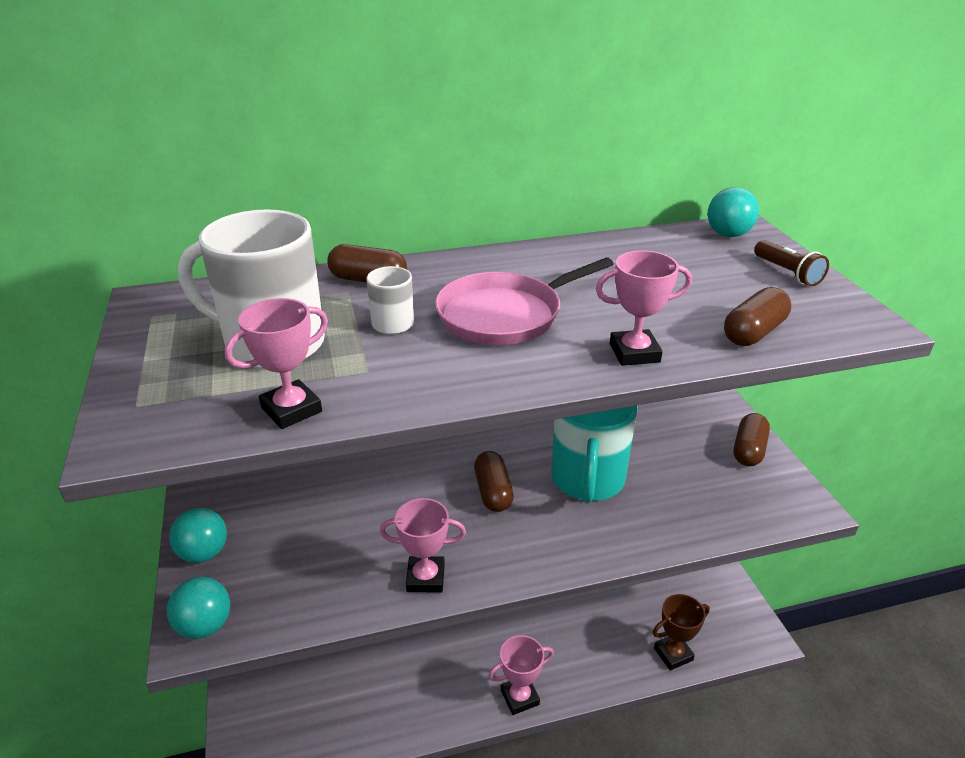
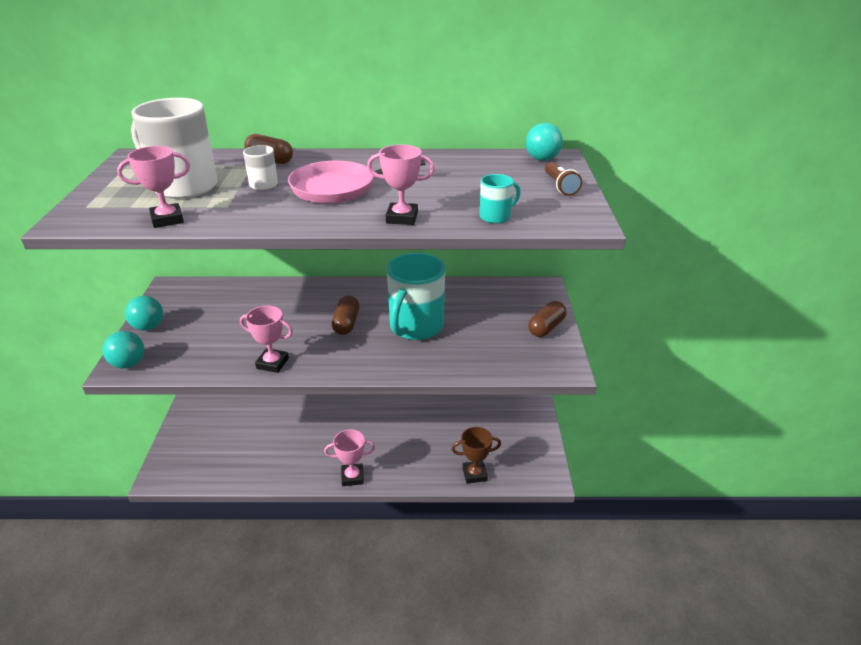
camera: 15 degrees right, 0 degrees up
(753, 332) = (496, 217): brown capsule -> turquoise mug

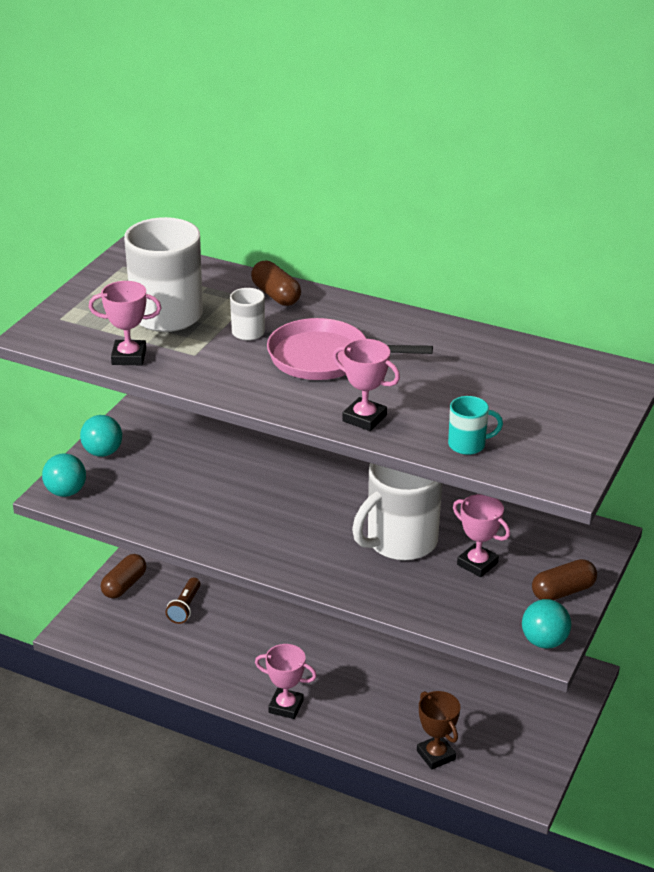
camera: 25 degrees right, 0 degrees up
(272, 363) = (213, 537): pink trophy -> pink trophy (477, 564)
(346, 323) = (321, 513): brown capsule -> brown capsule (124, 585)
(415, 327) = (400, 542): turquoise mug -> white mug
(474, 474) = (436, 755): brown trophy -> brown trophy turned 45 degrees clockwise
(542, 159) = (600, 374): turquoise ball -> turquoise ball (544, 641)
(560, 186) = (583, 422): brown flashlight -> brown flashlight (185, 608)

